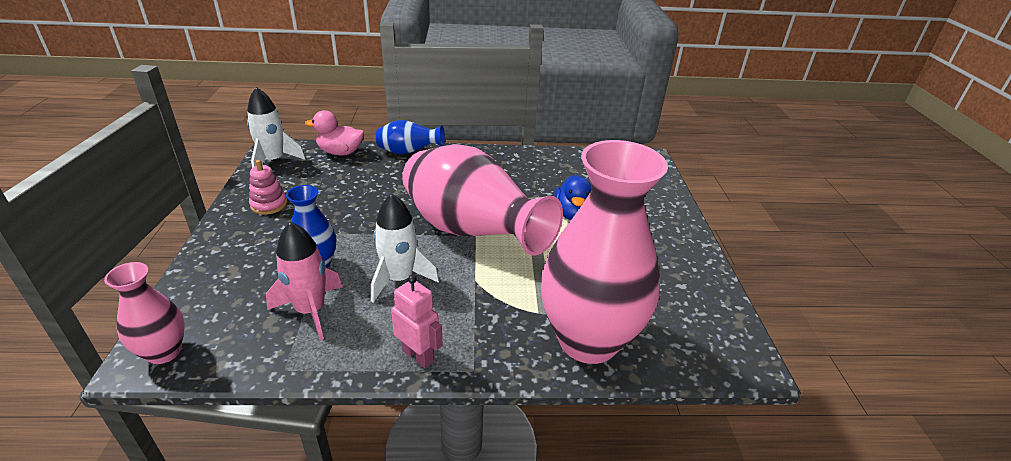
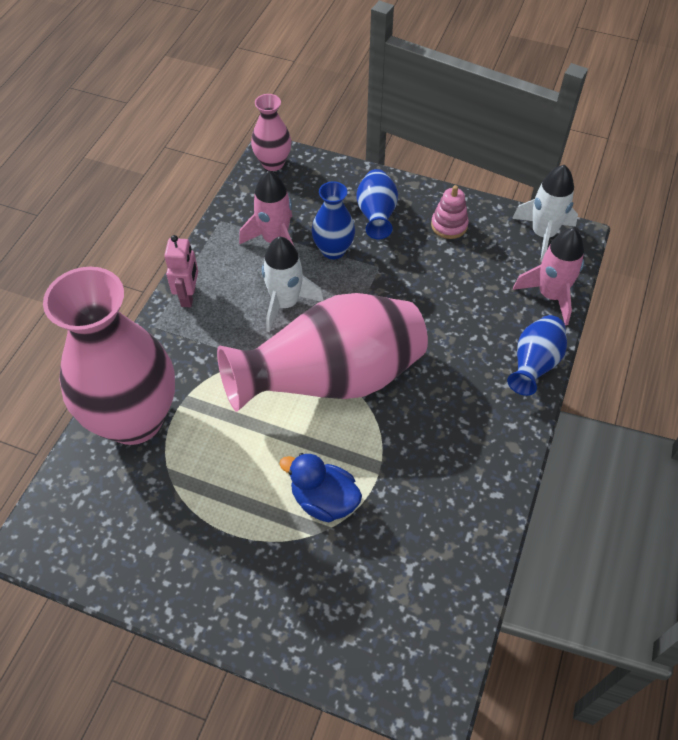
camera: 115 degrees right, 20 degrees up
(261, 248) = (376, 216): none -> blue vase
(340, 152) = (550, 295): pink duck -> pink rocket
(418, 355) = (189, 296): pink robot -> pink robot turned 60 degrees counterclockwise

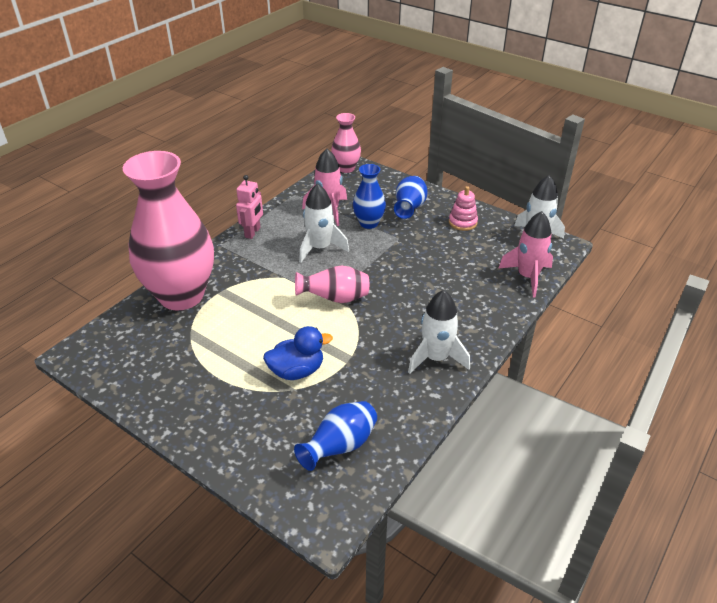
camera: 15 degrees right, 15 degrees down
(324, 500) = (297, 371): blue duck -> blue duck turned 120 degrees clockwise
(332, 380) = (335, 298): pink vase -> pink vase, size x0.47
(481, 441) = (436, 358): none -> white rocket
(534, 365) = (497, 317): blue vase -> blue vase (340, 446)

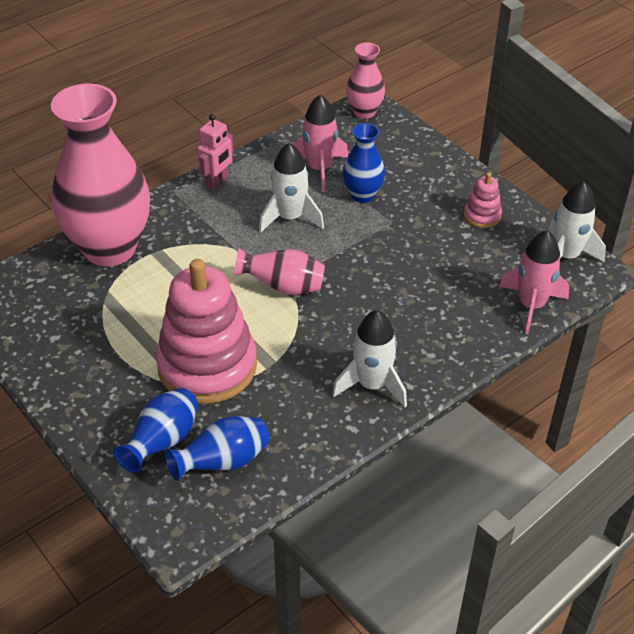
camera: 15 degrees right, 5 degrees up
(297, 371) = (207, 366): blue duck -> pink stacking toy
(409, 209) = (422, 184): blue vase -> blue vase (162, 442)

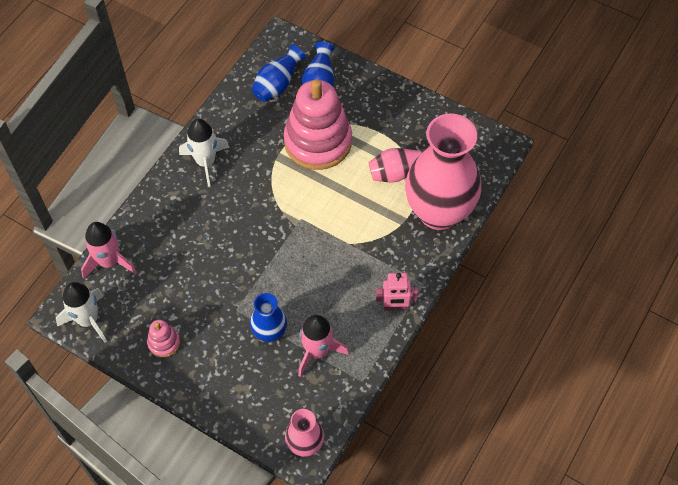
camera: 160 degrees right, 15 degrees up
(217, 182) = (395, 306): pink robot -> pink robot turned 105 degrees counterclockwise
(283, 287) = (295, 219): pink vase -> pink vase (398, 173)
(290, 218) = (318, 287): white rocket -> none

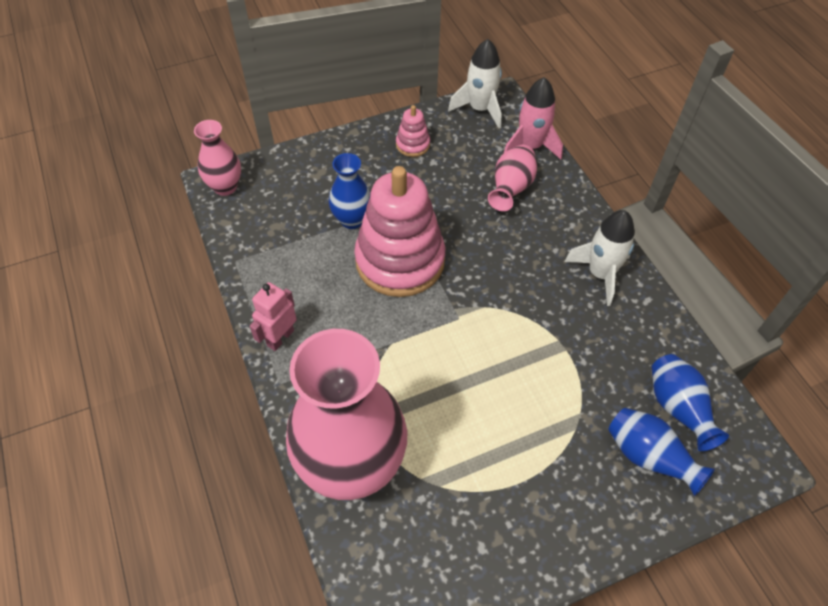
camera: 125 degrees right, 5 degrees down
(317, 351) = (298, 244): pink rocket -> none
(318, 142) = (555, 399): pink stacking toy -> pink stacking toy (400, 261)
(398, 173) = (443, 460): pink vase -> pink vase (511, 189)

